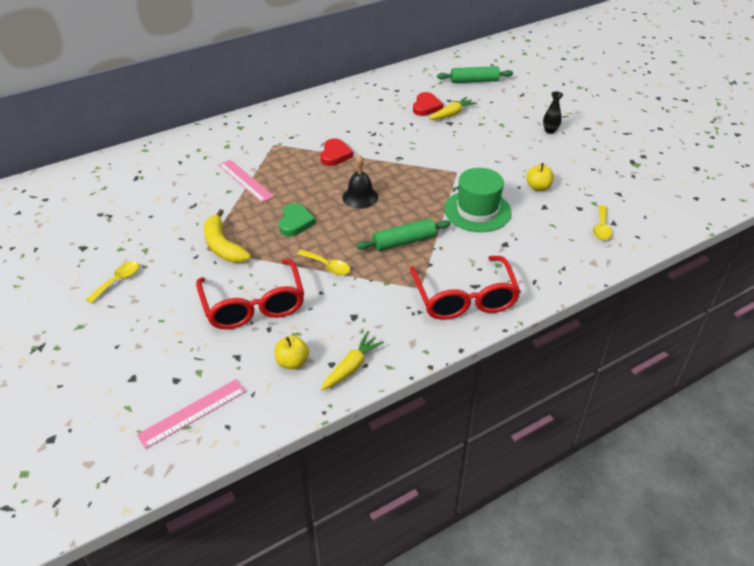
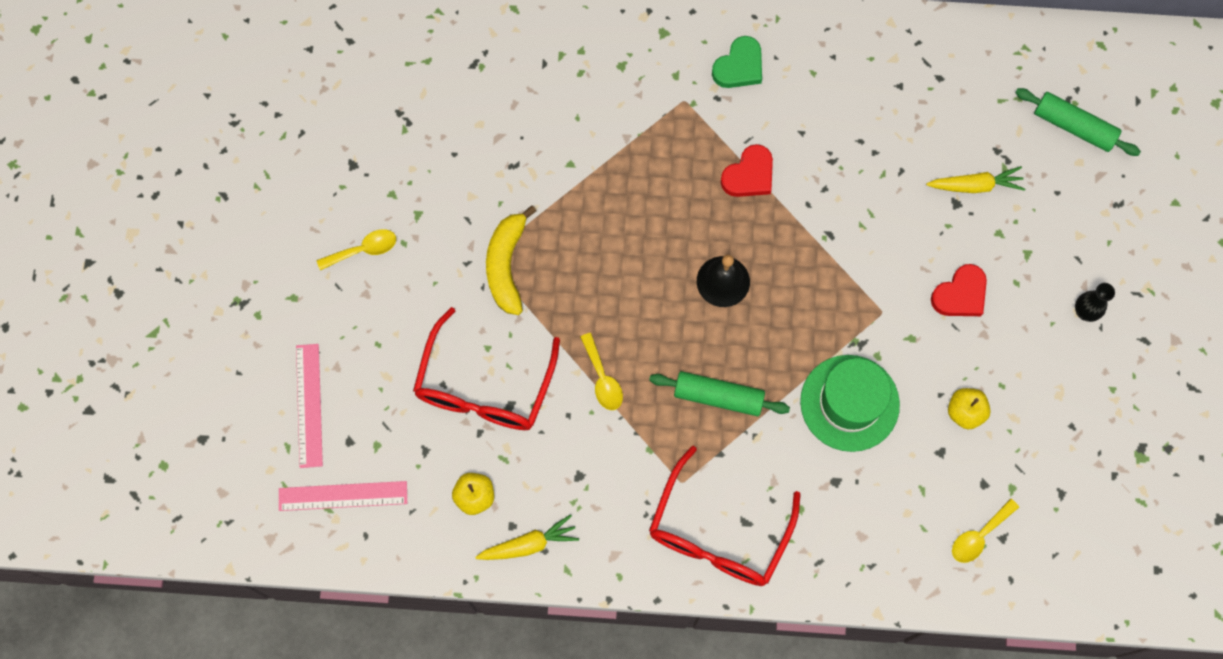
camera: 35 degrees right, 30 degrees up
(245, 180) = (603, 156): pink ruler -> pink ruler (309, 405)
(295, 222) = (614, 277): green heart -> green heart (739, 66)
(426, 107) = (952, 145): red heart -> red heart (960, 294)

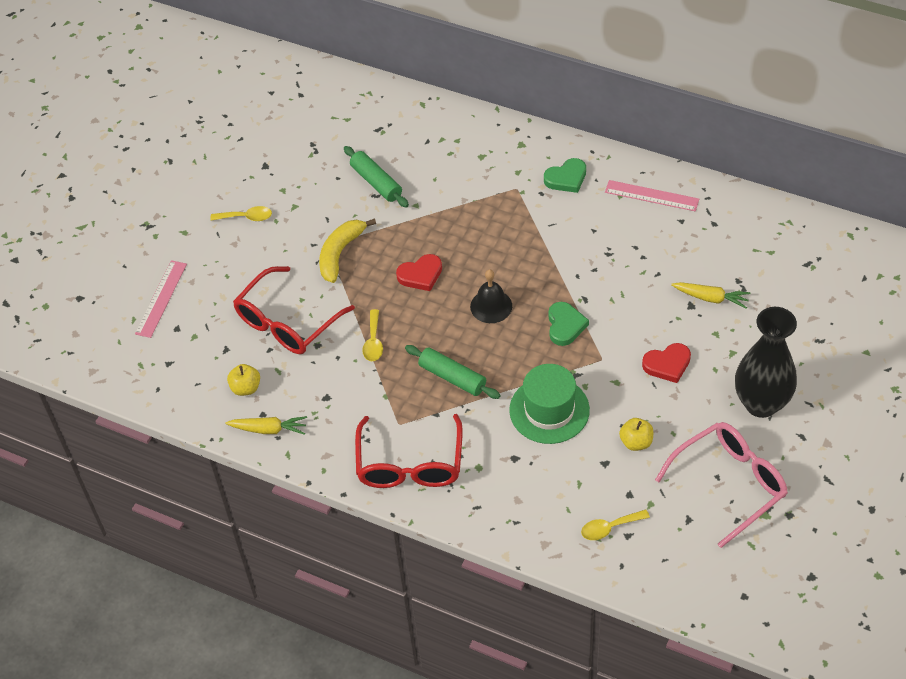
camera: 25 degrees right, 20 degrees down
(343, 496) = (155, 360): pink ruler -> pink ruler (651, 195)
(718, 533) = (410, 464): red glasses -> red glasses turned 45 degrees counterclockwise
(749, 175) = (542, 246): red heart -> red heart (420, 275)
(822, 280) = (565, 325): none -> green heart
(1074, 127) = (805, 281): green rolling pin -> green rolling pin (376, 182)
(1085, 312) = (761, 403): black vase -> black vase, size x2.43
(1089, 431) = (730, 484): none -> pink glasses

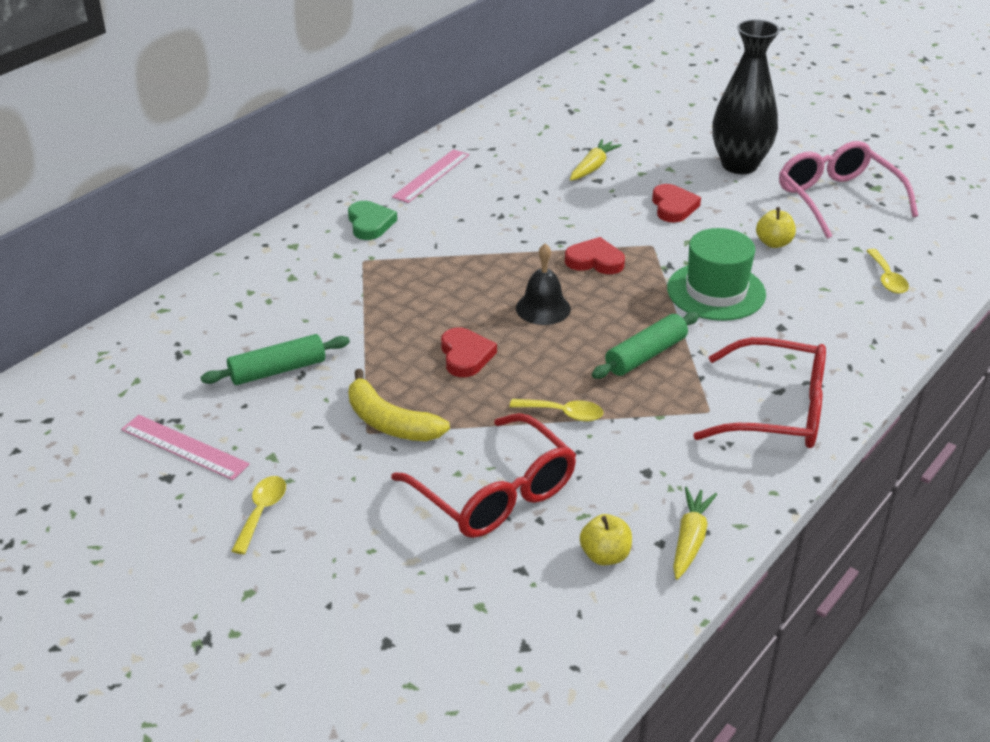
camera: 80 degrees left, 15 degrees down
(161, 298) = (381, 640): pink ruler -> pink ruler (184, 447)
(565, 325) = (595, 261): green heart -> red heart

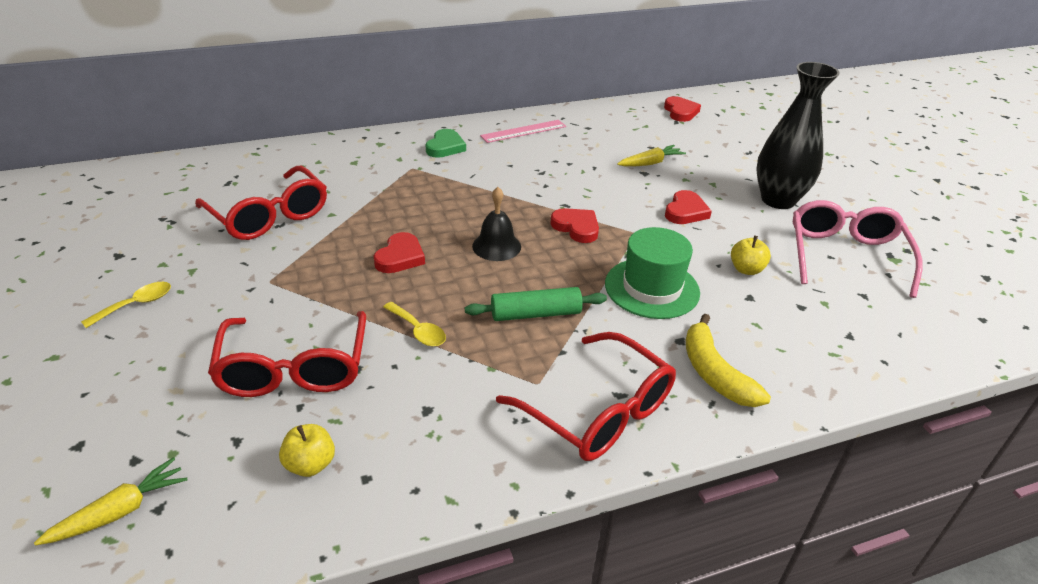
camera: 30 degrees right, 0 degrees up
(184, 447) = (153, 240): pink ruler -> none
(278, 370) = (269, 216): green rolling pin -> red glasses
(390, 422) = (292, 281): yellow banana -> yellow banana (714, 373)
(564, 98) = (680, 112): none -> red heart
(690, 539) = (394, 489): yellow carrot -> yellow carrot (121, 511)
(887, 278) = (830, 340): yellow spoon -> none

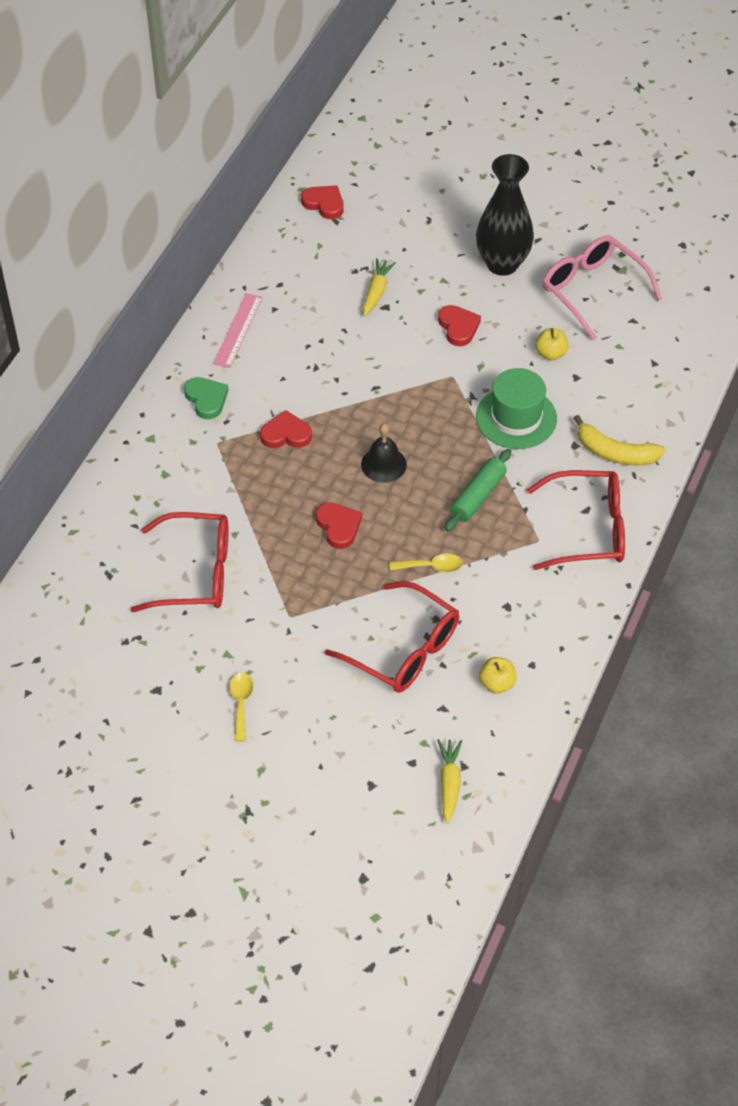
camera: 45 degrees left, 15 degrees up
(576, 227) = (410, 403): red heart -> red heart (286, 434)

